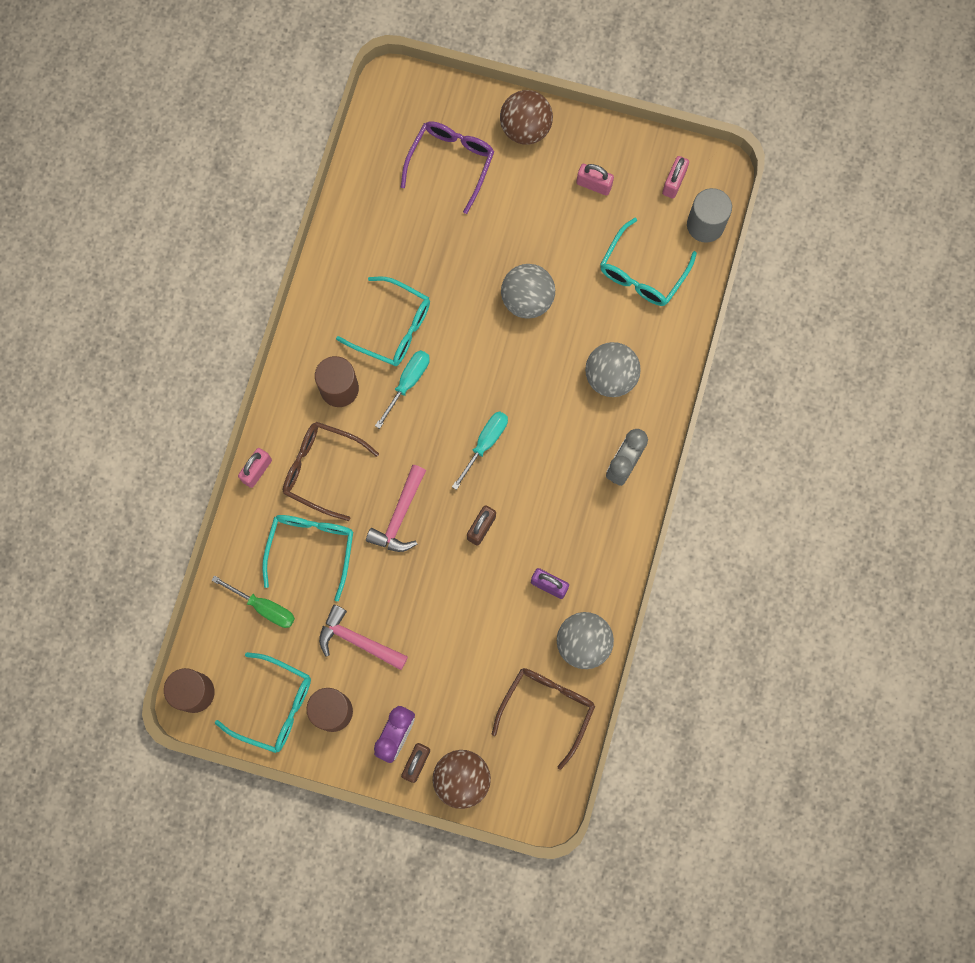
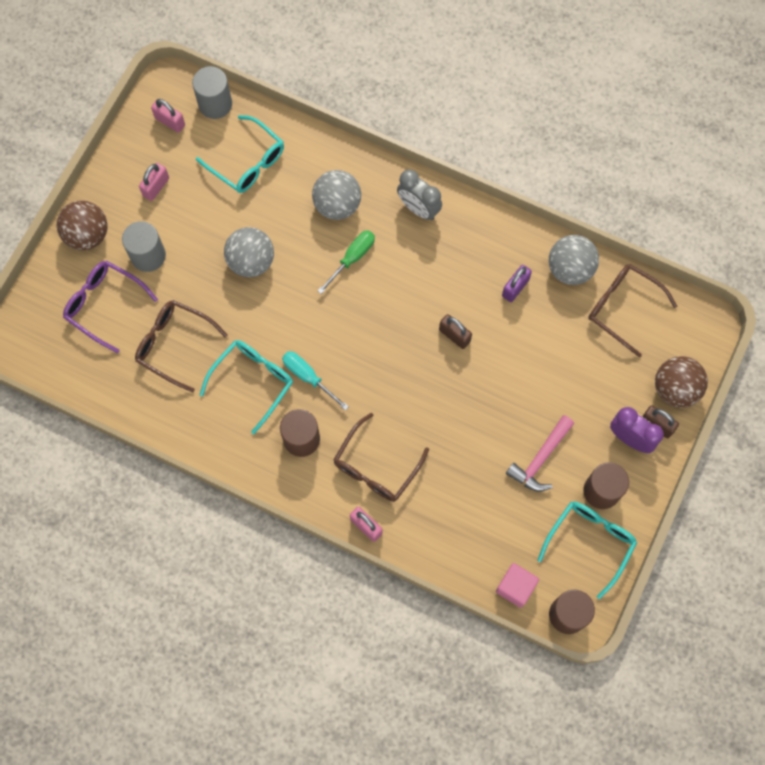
camera: 80 degrees left, 5 degrees down
(215, 634) = (515, 587): none -> pink cube
(264, 607) = (497, 538): green screwdriver -> green screwdriver (352, 258)
(311, 547) = (448, 487): turquoise glasses -> none
(399, 516) = (432, 404): pink hammer -> none
(420, 240) = (173, 344): none -> brown glasses
(485, 443) = (378, 319): turquoise screwdriver -> none
(514, 194) = (148, 256): none -> grey cylinder

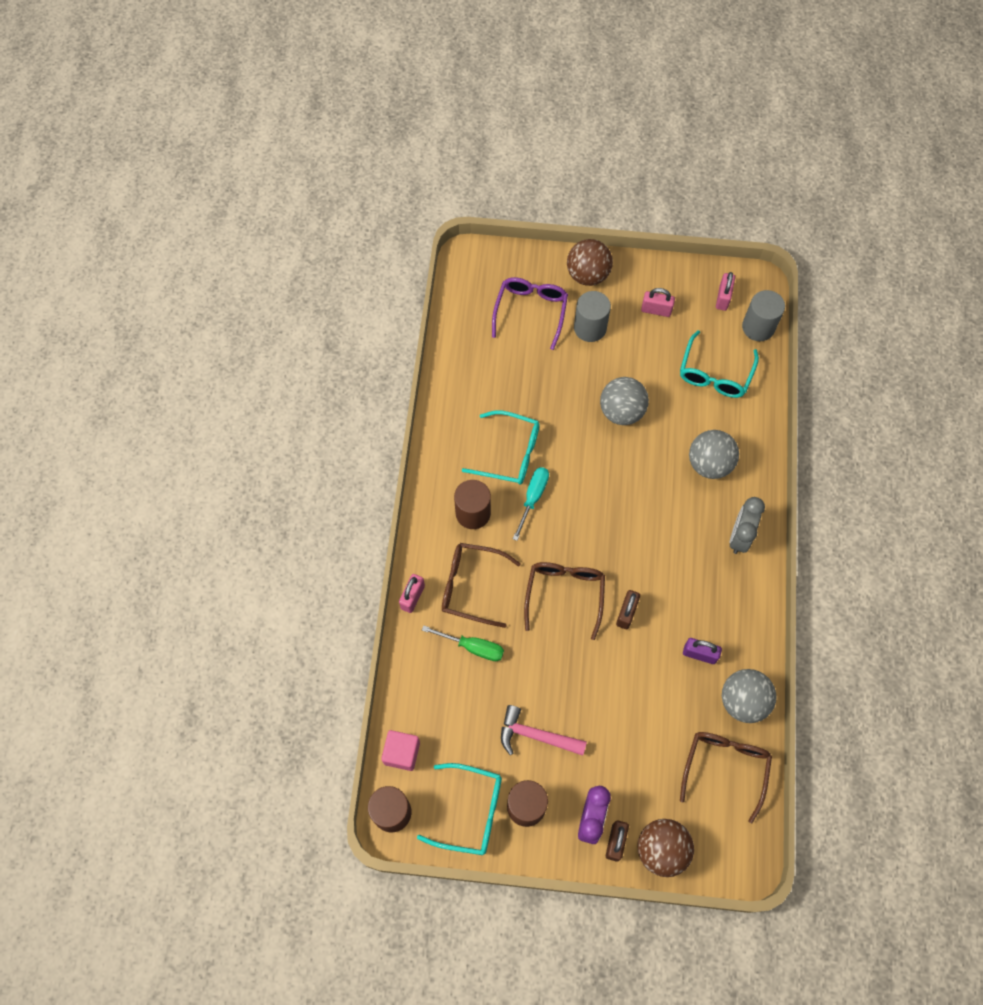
camera: 70 degrees right, 5 degrees down
(173, 344) = (518, 377): brown glasses -> brown glasses (565, 593)
(352, 258) = (663, 495): green screwdriver -> green screwdriver (473, 647)

